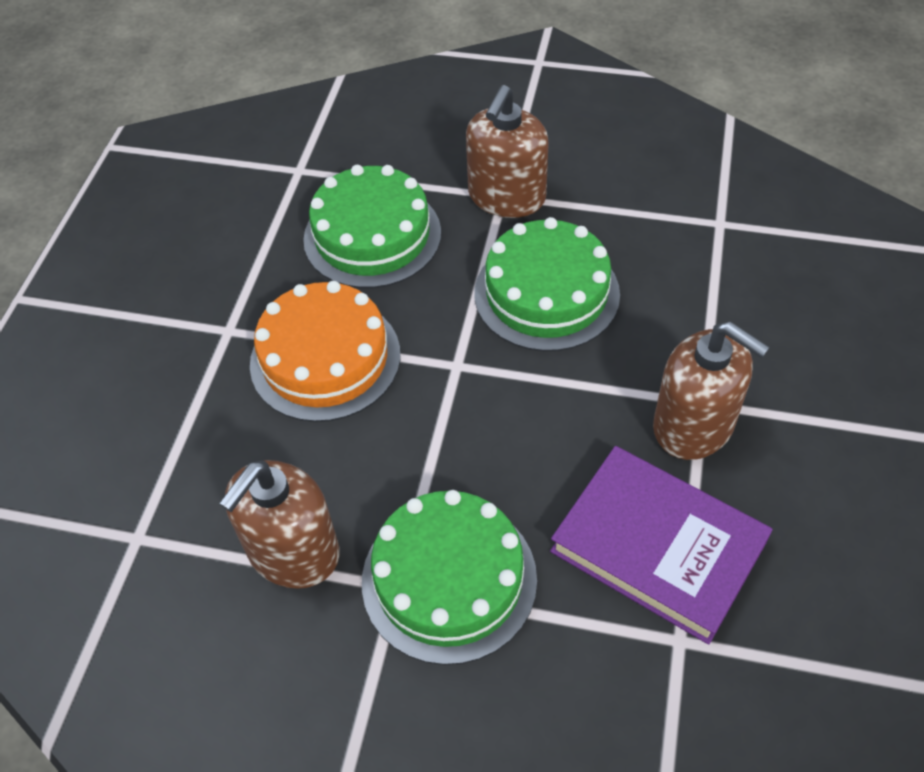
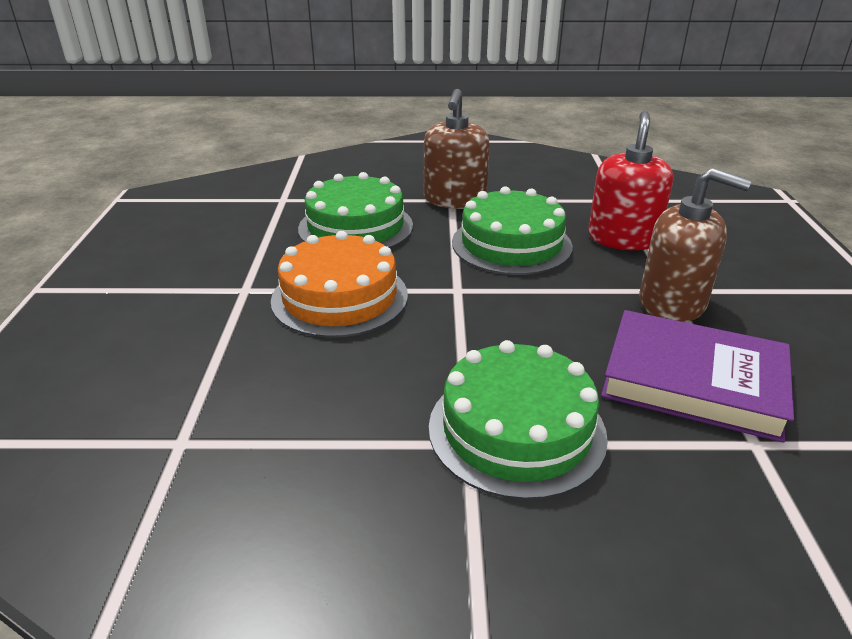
camera: 15 degrees left, 20 degrees down
(293, 551) = (352, 430): brown soap dispenser -> none
(688, 301) = (623, 238): none -> red soap dispenser

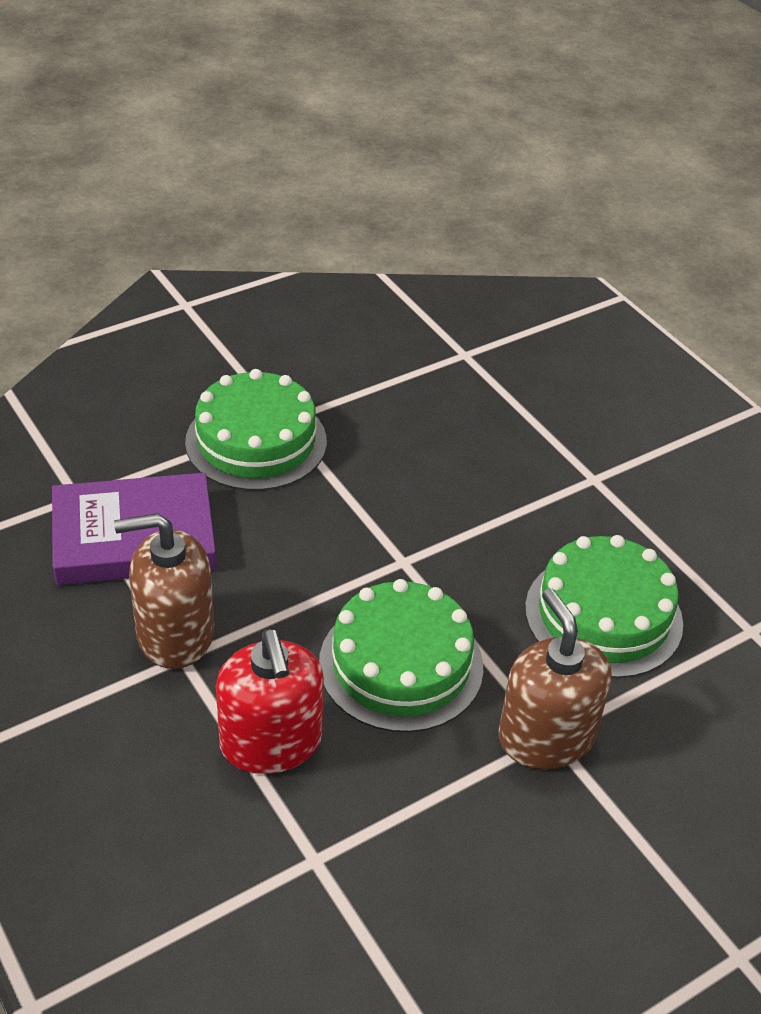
camera: 145 degrees right, 10 degrees up
(340, 297) = (501, 504): orange cake -> none

